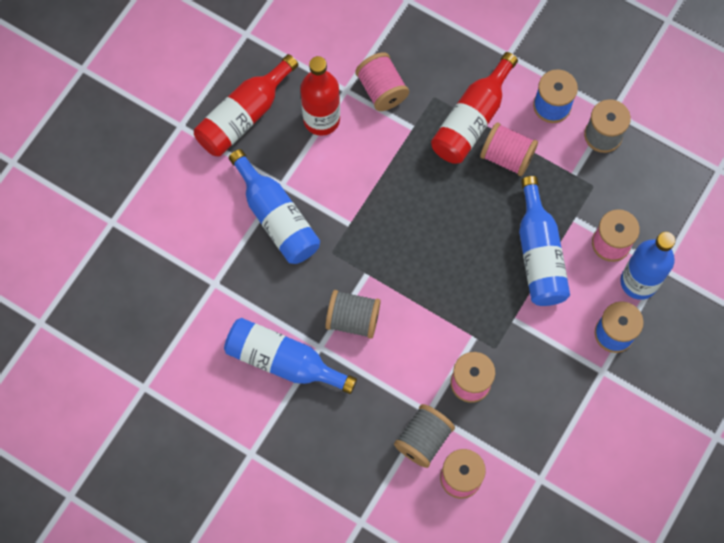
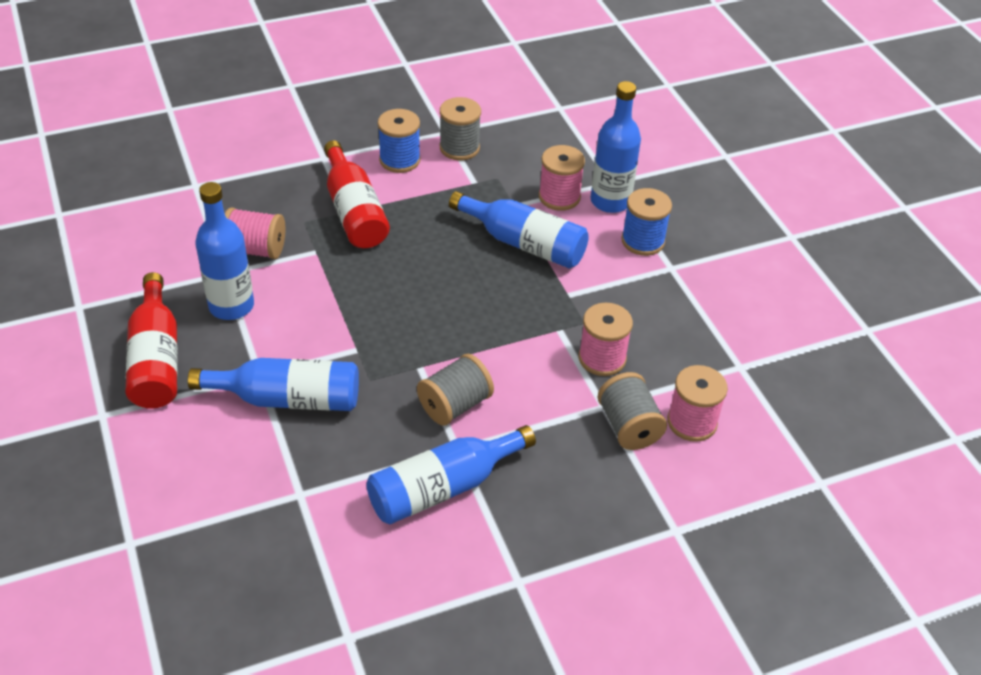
camera: 55 degrees left, 25 degrees down
(321, 119) = (231, 306): red bottle -> blue bottle
(507, 156) = (413, 211): pink spool -> none

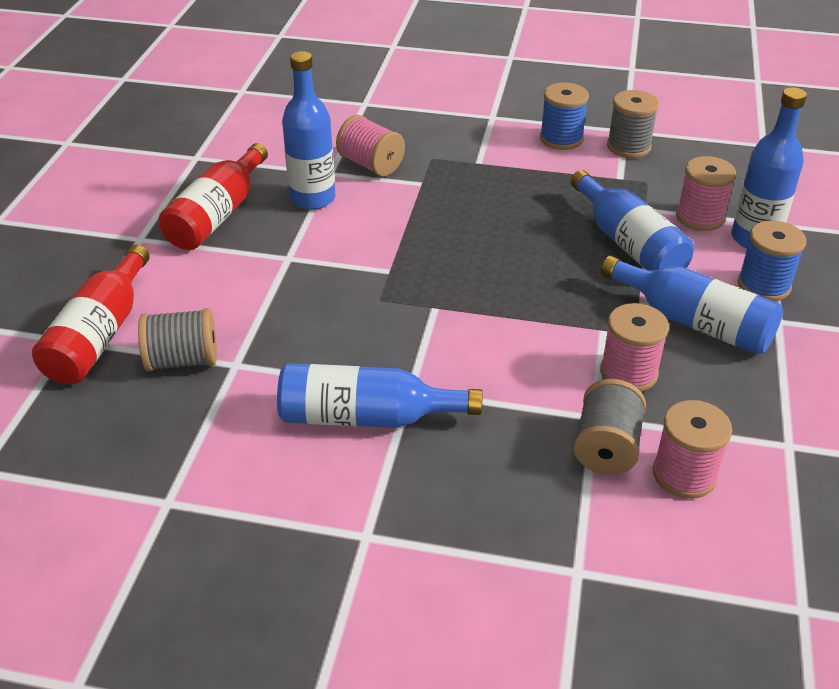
camera: 35 degrees right, 5 degrees down
(288, 399) = (294, 285): blue bottle -> blue bottle (694, 322)
(354, 211) = (483, 164): red bottle -> red bottle (100, 335)
(455, 405) = (440, 352): grey spool -> grey spool (182, 360)

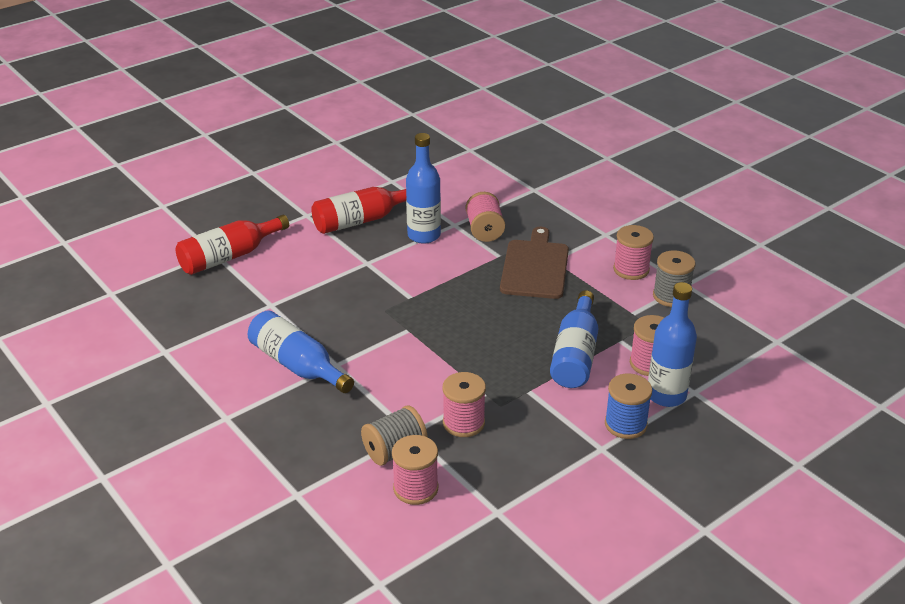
camera: 40 degrees right, 5 degrees down
(182, 360) = (250, 289): grey spool -> none
(472, 177) = (535, 267): none -> brown cutting board
(561, 139) = (631, 269): blue spool -> pink spool
(694, 322) = (546, 419): blue bottle -> none

